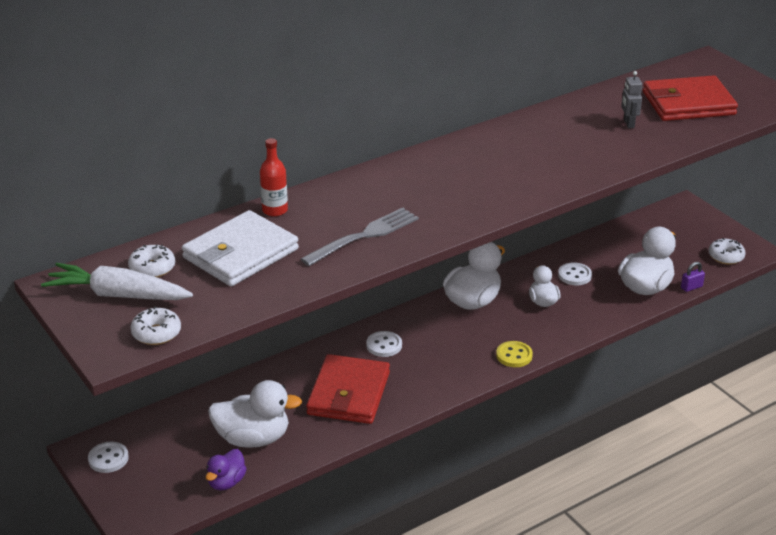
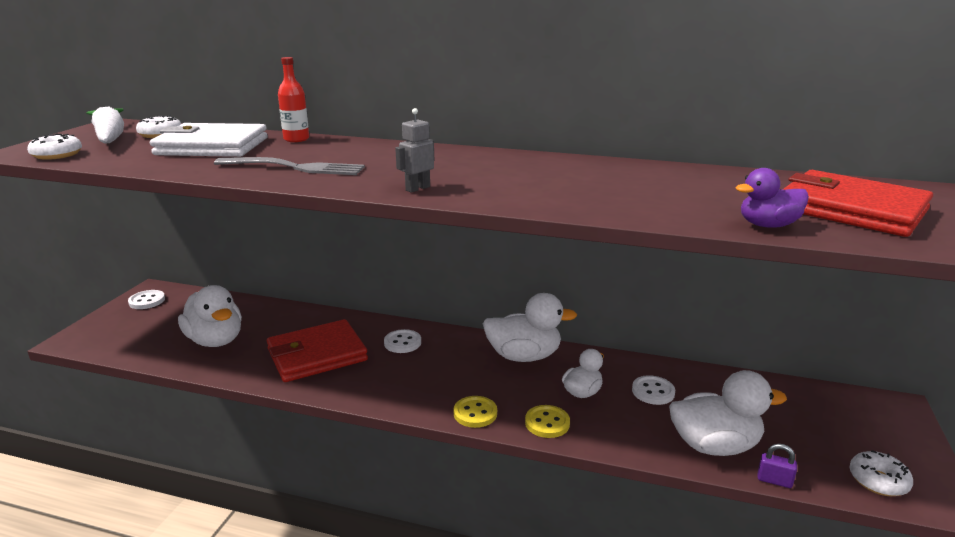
camera: 50 degrees right, 10 degrees down
(226, 482) = (148, 353): purple duck -> purple duck (768, 225)
(557, 333) = (547, 423): none -> yellow button
(628, 123) = (727, 197): grey robot -> grey robot (417, 188)

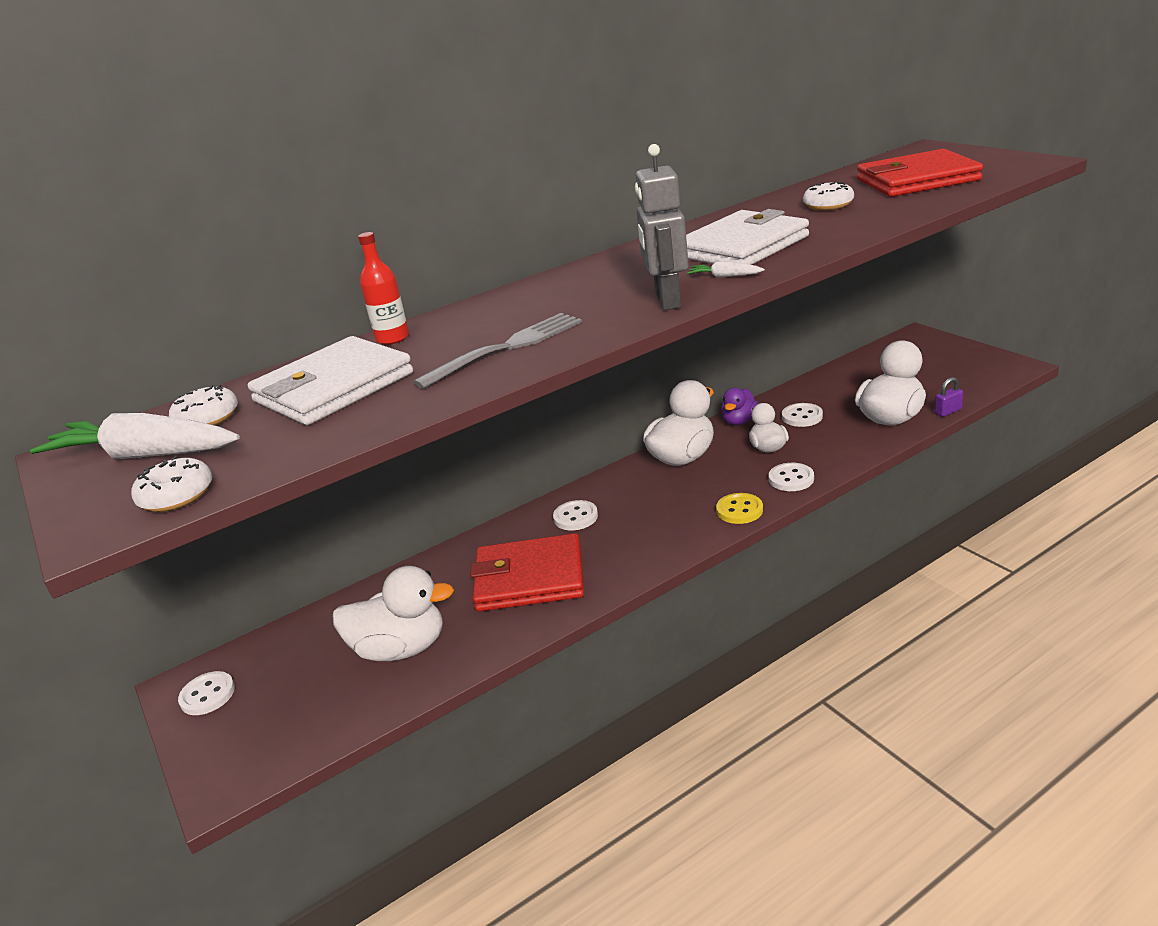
camera: 45 degrees left, 5 degrees up
(317, 355) = (529, 578): red wallet -> red wallet turned 75 degrees clockwise
(417, 188) = (667, 301): grey robot -> grey robot, size x1.74
(488, 194) = (724, 276): none -> white carrot
(547, 423) = (791, 479): yellow button -> white button
(564, 184) = (742, 247): none -> white wallet
(768, 225) = (917, 207): purple duck -> purple duck (739, 421)
(878, 481) = (980, 376): white donut -> white donut (828, 205)

